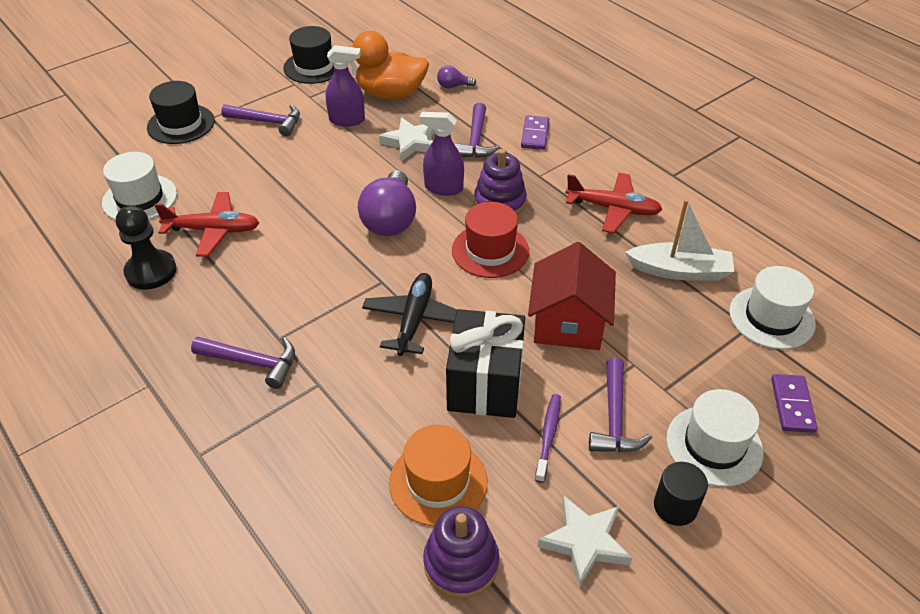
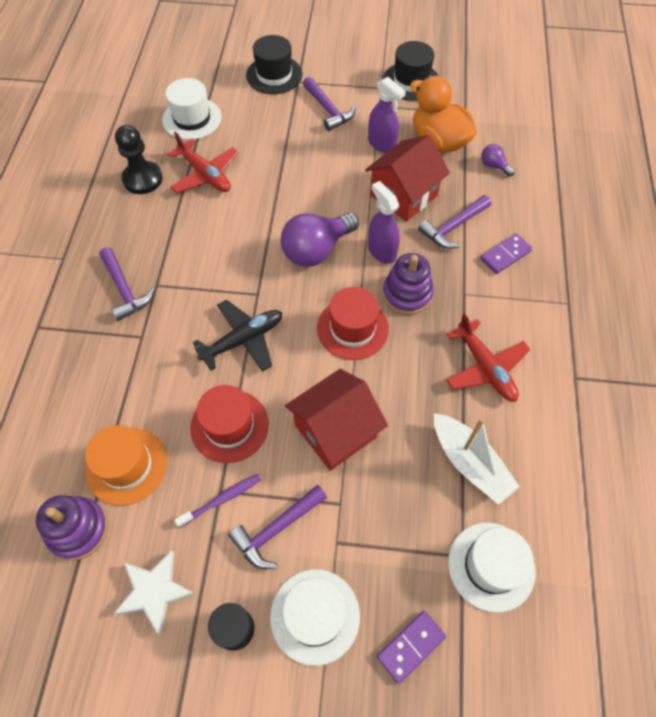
camera: 45 degrees right, 15 degrees up
(410, 142) = (403, 195): white star -> red house
(485, 384) = (229, 426): black gift -> red hat

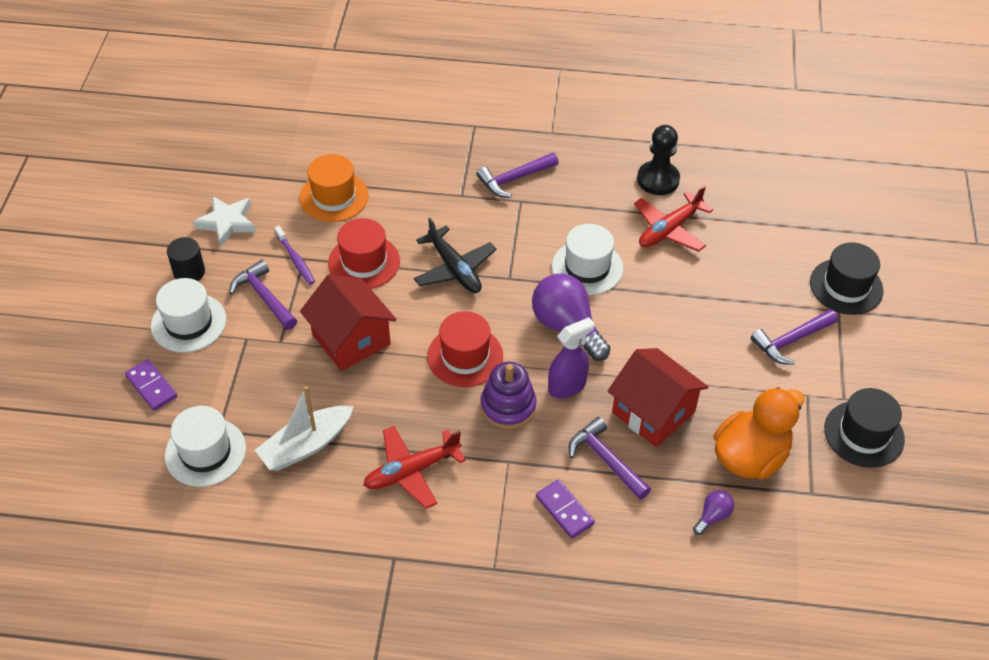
camera: 90 degrees right, 10 degrees down
(78, 529) = (283, 173): purple stacking toy -> none
(192, 118) = (755, 213): white hat -> white hat (587, 267)
(382, 144) = (737, 394): purple spray bottle -> none

